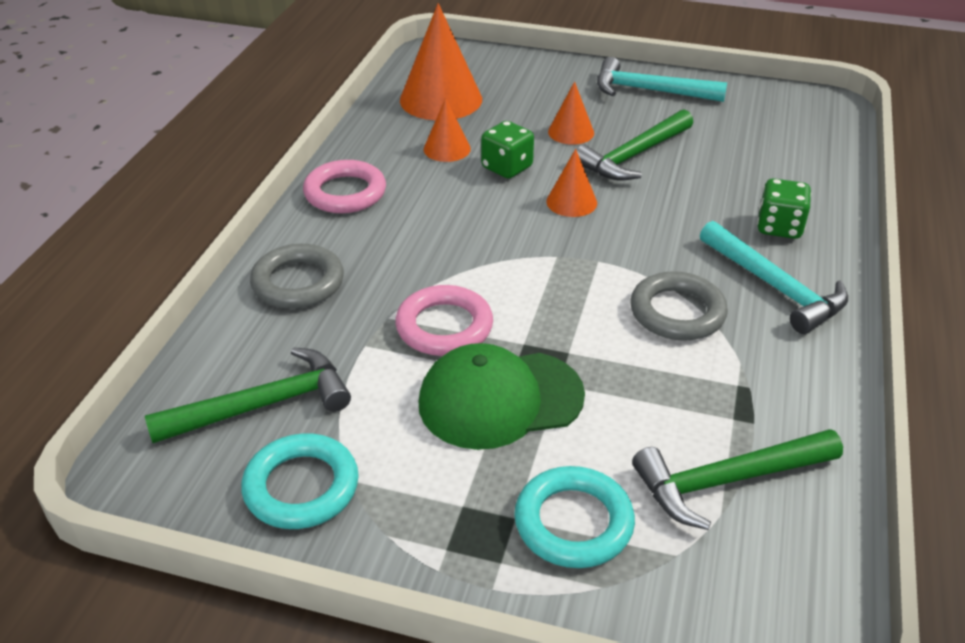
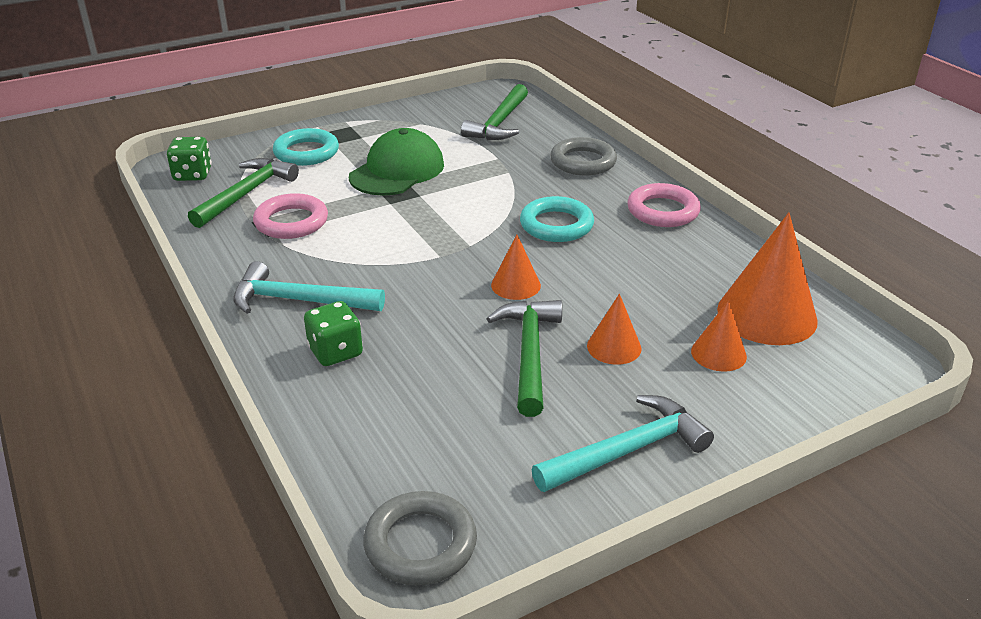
camera: 135 degrees right, 5 degrees down
(301, 487) = (436, 114): turquoise ring -> turquoise ring (556, 225)
(444, 327) = (473, 182): pink ring -> pink ring (291, 222)
(447, 149) = (670, 275): orange cone -> orange cone (718, 353)
(507, 167) = (603, 285): green dice -> green dice (192, 175)
(677, 312) = (350, 252): grey ring -> grey ring (420, 544)

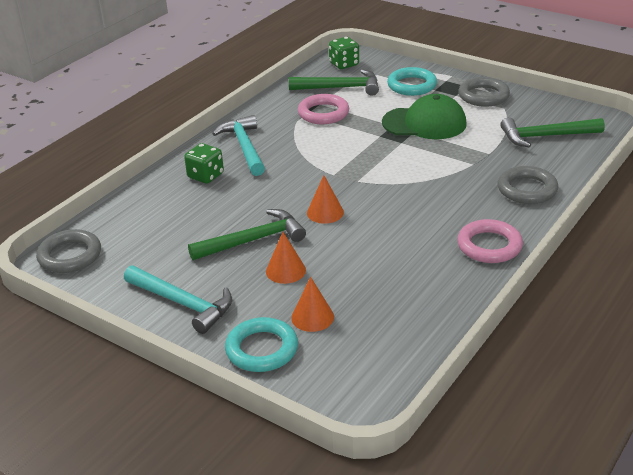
camera: 65 degrees right, 0 degrees up
(384, 125) = (483, 96): none -> grey ring
(556, 225) = (417, 205): turquoise ring -> turquoise ring (262, 349)
(767, 315) = (382, 329): orange cone -> none

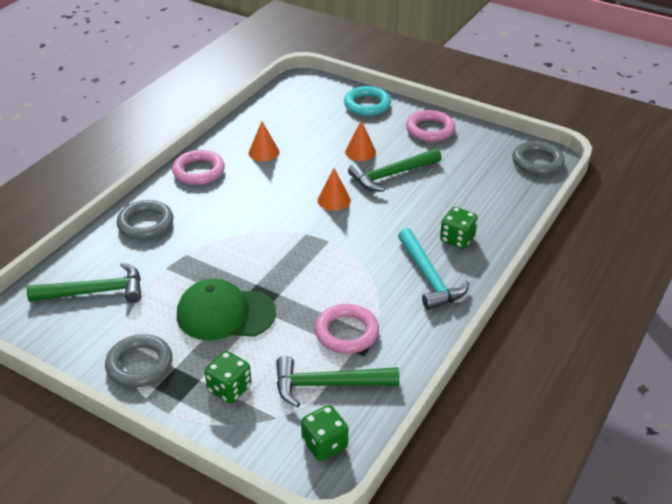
camera: 175 degrees right, 5 degrees up
(183, 303) = (430, 130): turquoise hammer -> pink ring
(312, 317) = (336, 122): orange cone -> orange cone (263, 152)
(412, 85) = (229, 389): turquoise ring -> green dice

